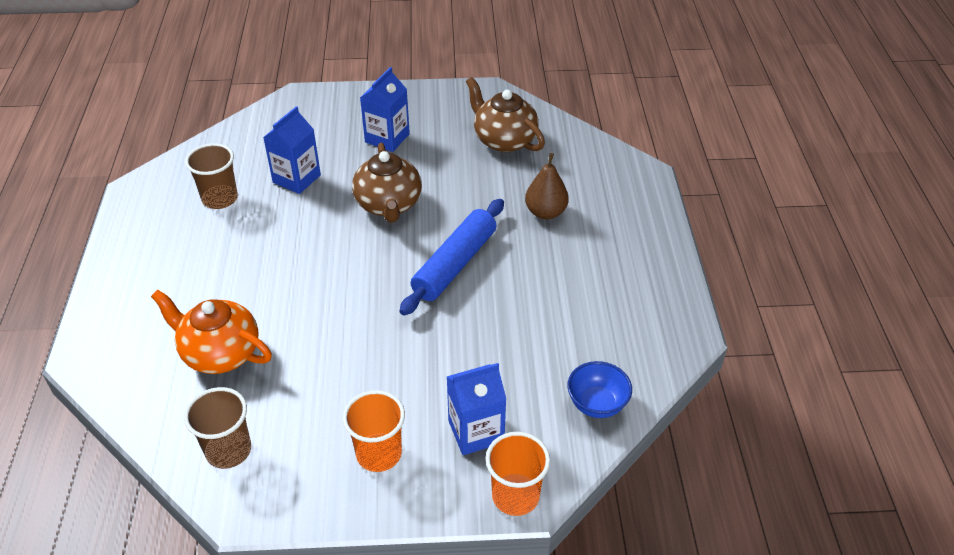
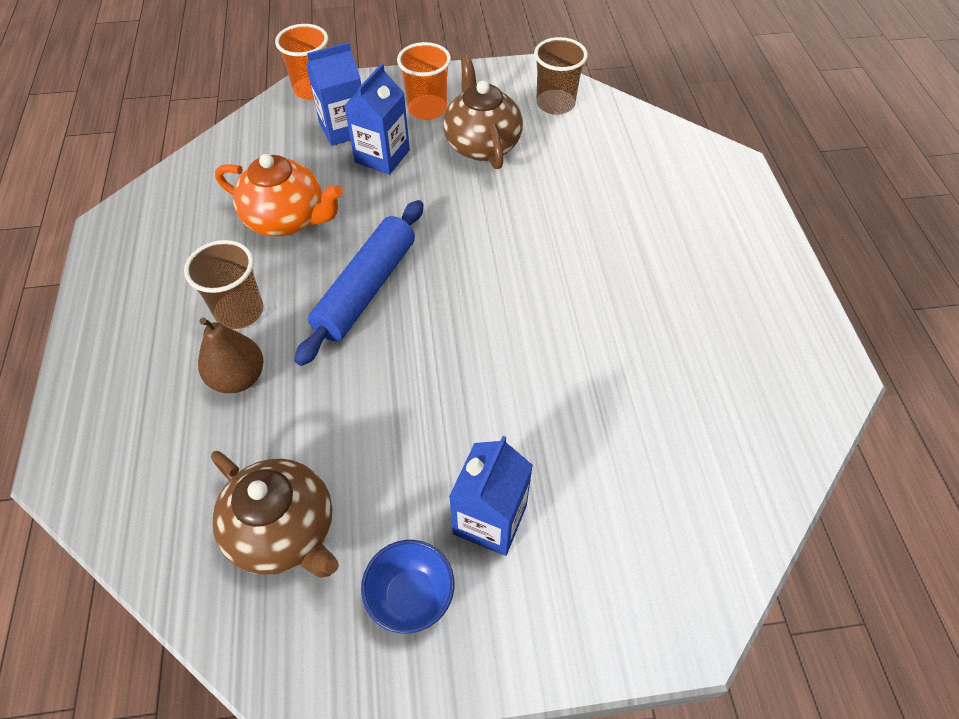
camera: 175 degrees right, 10 degrees up
(220, 199) = (705, 368): brown cup -> brown cup (239, 311)
(220, 353) = (601, 176): orange teapot -> orange teapot (287, 219)
(296, 179) = (611, 414): blue carton -> blue carton (382, 156)
(389, 205) = (463, 375): brown teapot -> brown teapot (481, 144)
(597, 404) = (229, 155): blue bowl -> blue bowl (411, 596)

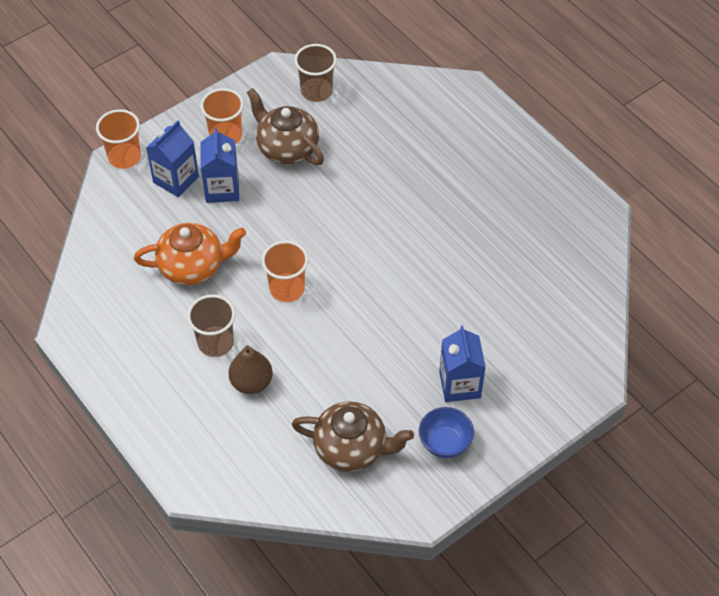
camera: 30 degrees left, 0 degrees up
(366, 289) = (287, 289): blue rolling pin -> orange cup

